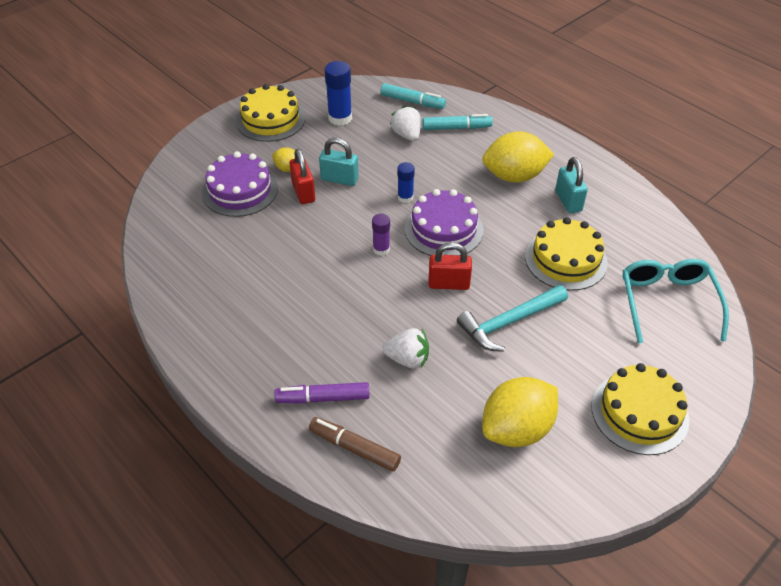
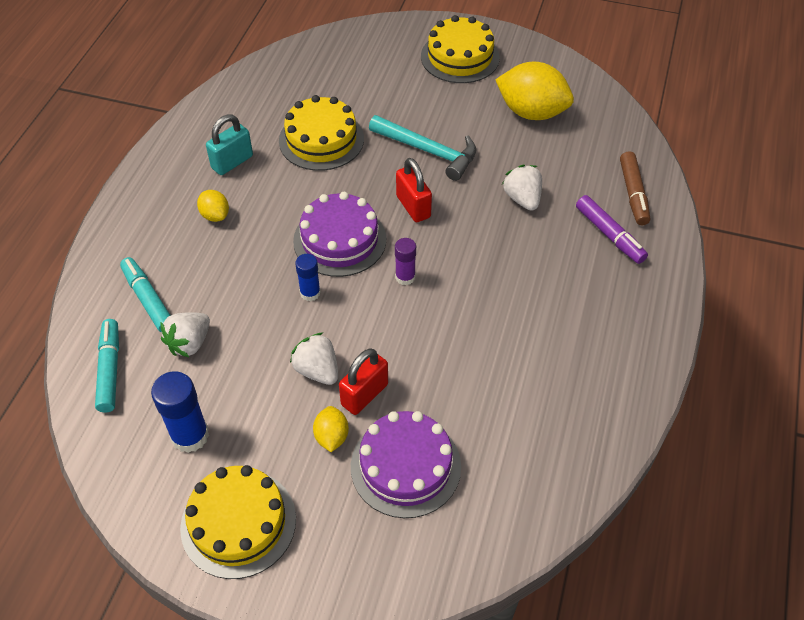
camera: 120 degrees left, 5 degrees up
(339, 179) = (317, 370): turquoise padlock -> white strawberry
(514, 176) = (215, 215): yellow lemon -> yellow lemon, size x0.49
(667, 302) = (331, 68): turquoise glasses -> none

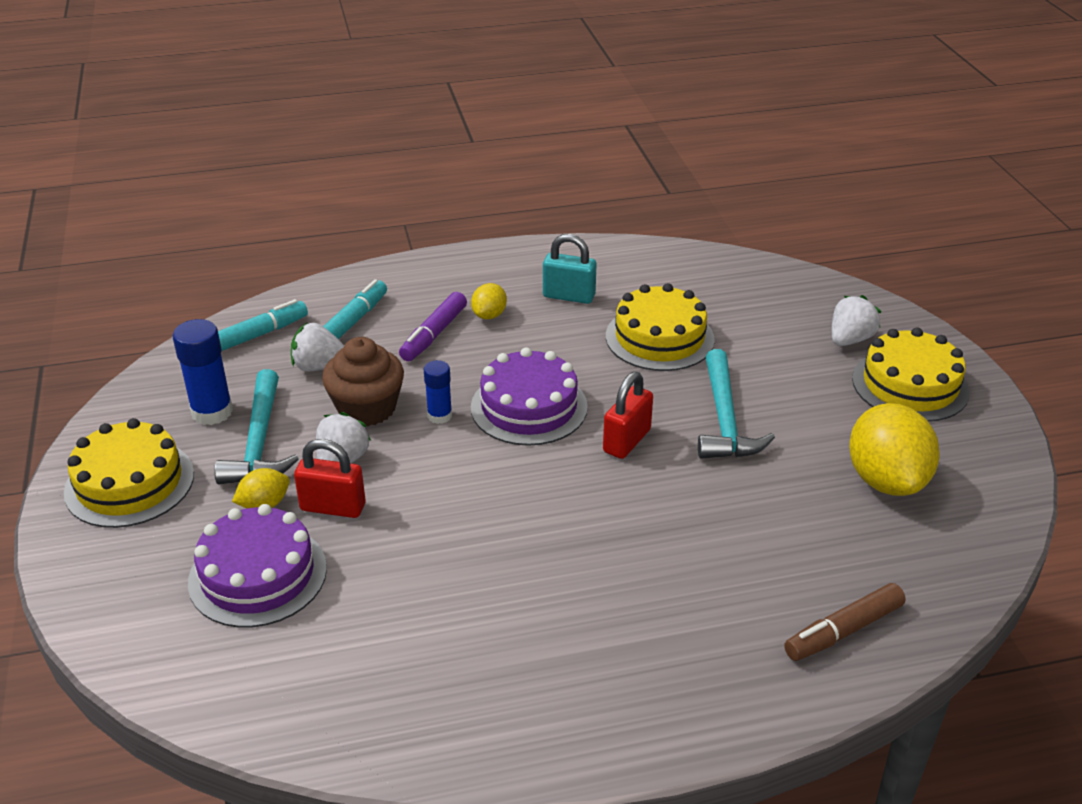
camera: 60 degrees right, 15 degrees down
(255, 415) = (259, 442): none -> turquoise hammer
(267, 332) = (367, 408): none -> brown cupcake
(405, 277) = (517, 475): purple glue stick -> none
(522, 199) = (727, 526): white strawberry -> white strawberry (850, 339)
(609, 235) = (743, 631): purple marker -> purple marker (433, 334)

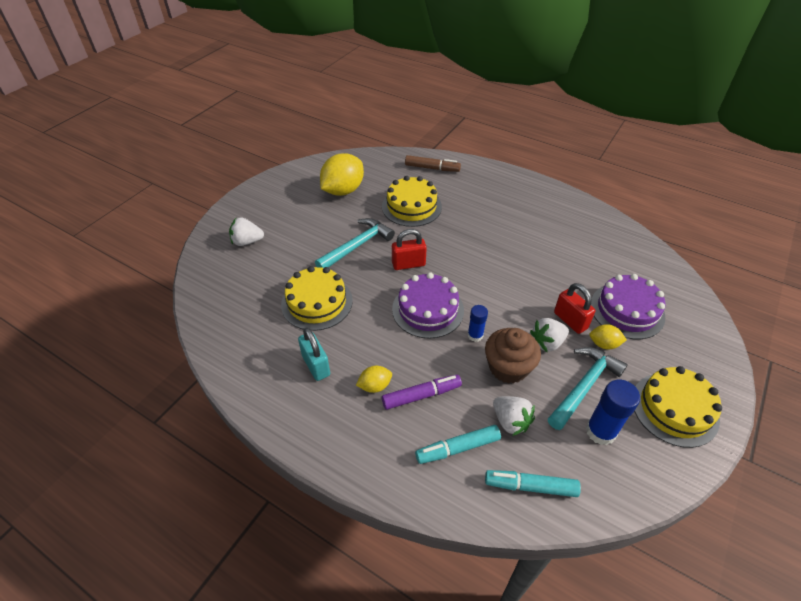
camera: 135 degrees left, 10 degrees up
(910, 385) = (268, 210): yellow cake -> yellow cake (411, 206)

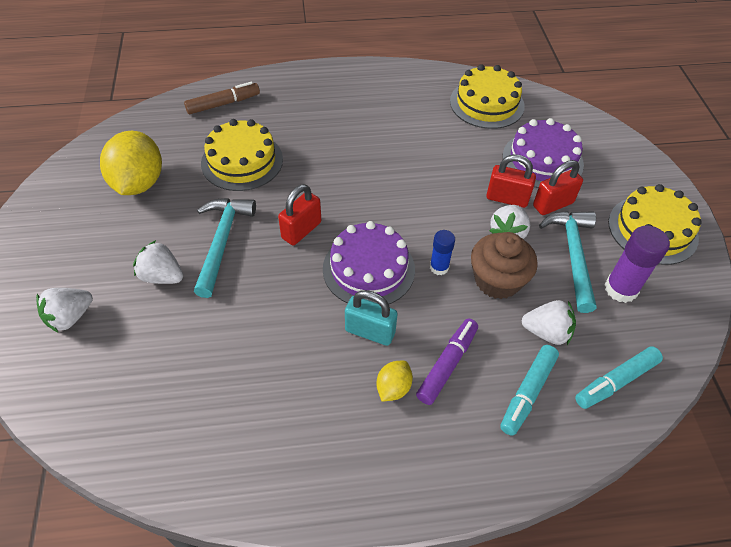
camera: 40 degrees left, 5 degrees up
(309, 246) = (162, 276): none -> white strawberry
(316, 365) = (309, 410): turquoise padlock -> turquoise padlock (370, 331)
(317, 302) = (239, 338): yellow cake -> yellow cake (487, 103)
(600, 431) = (621, 289): blue glue stick -> purple glue stick
(604, 344) = (553, 204): yellow lemon -> red padlock

